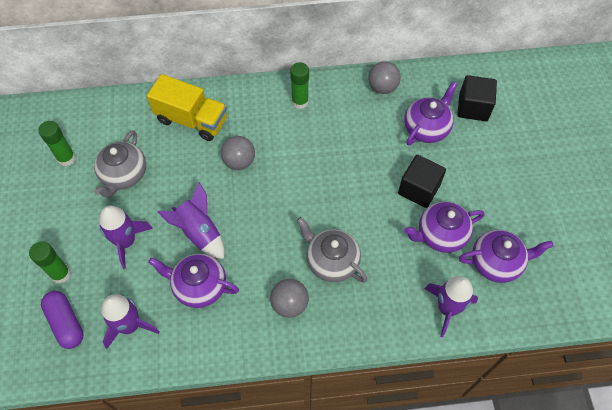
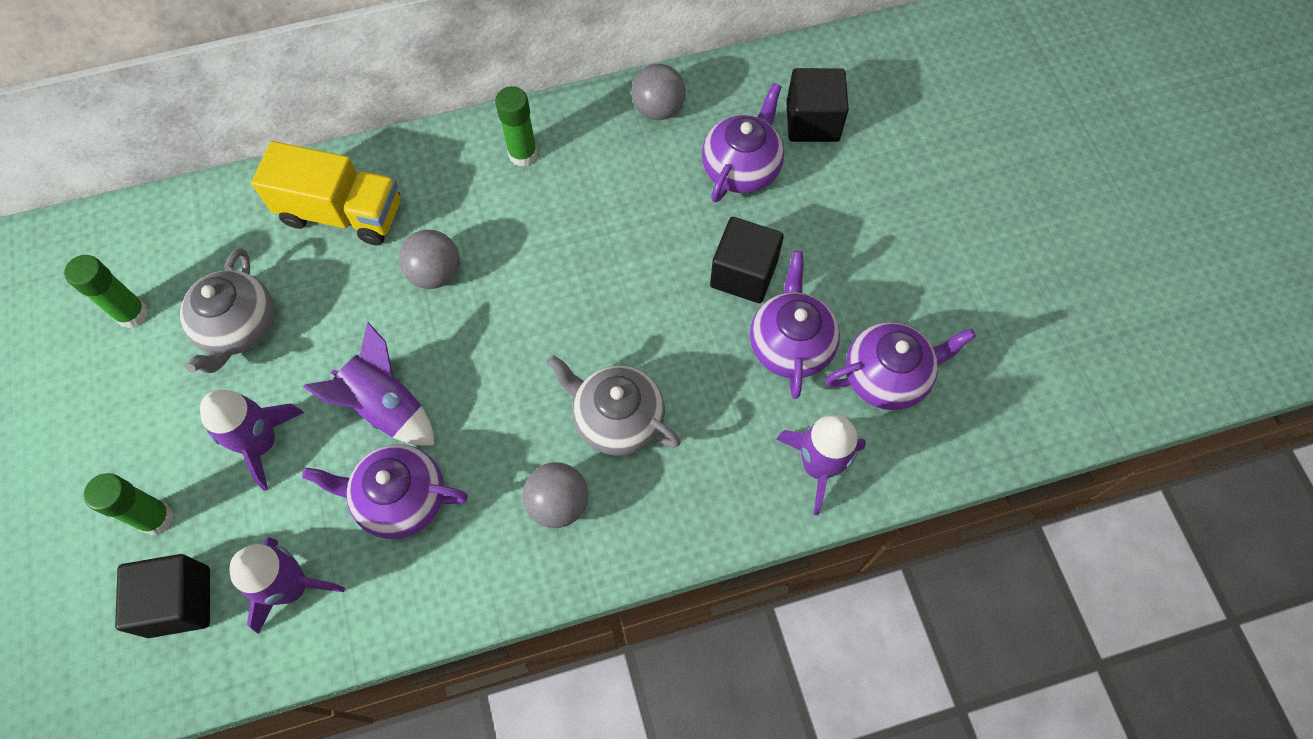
camera: 10 degrees left, 5 degrees up
(66, 323) = (179, 601): purple capsule -> black cube
(440, 235) = (790, 345): purple teapot -> purple teapot turned 120 degrees clockwise

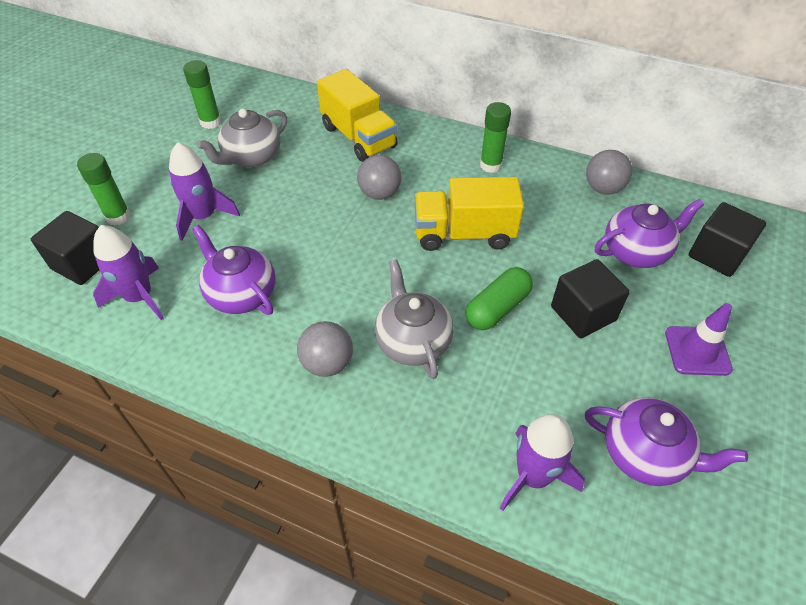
camera: 40 degrees right, 15 degrees down
(386, 406) = (284, 241): purple rocket -> none
(565, 262) = (464, 234): none -> yellow truck
(664, 324) = (497, 308): none -> green capsule
(790, 345) = (581, 379): purple teapot -> none
(862, 243) = (697, 351): none -> purple traffic cone

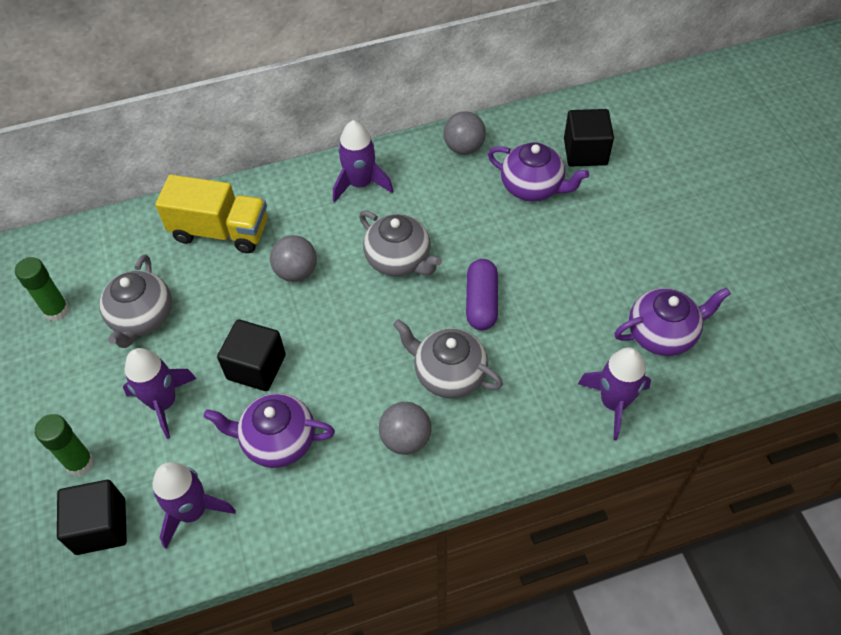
camera: 40 degrees left, 5 degrees up
(464, 234) = (399, 260): yellow truck -> grey teapot
(490, 165) = (360, 183): green glue stick -> purple rocket
(497, 308) = (481, 302): green capsule -> purple capsule
(583, 313) = (541, 263): black cube -> black cube (256, 367)
(636, 252) = (532, 187): purple teapot -> purple teapot turned 90 degrees clockwise
(697, 351) = (632, 237): purple traffic cone -> none

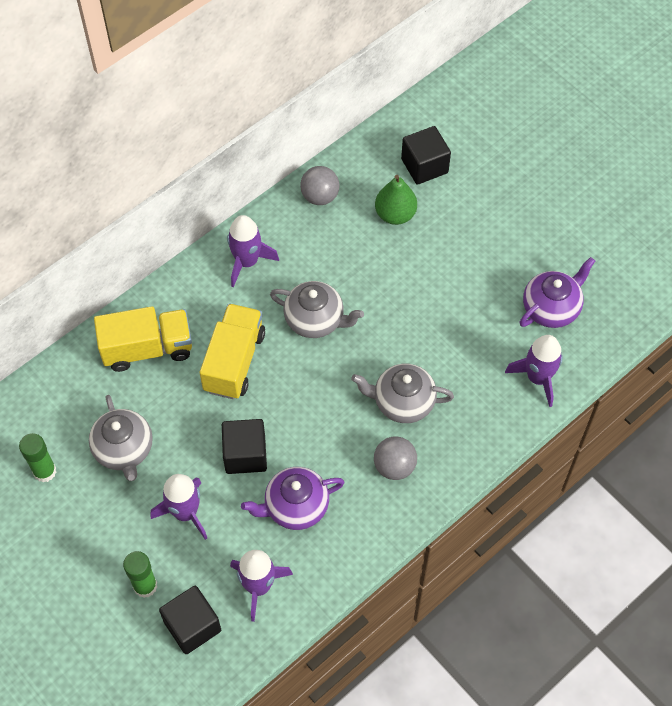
camera: 25 degrees left, 5 degrees up
(296, 272) = (234, 361): grey ball -> yellow truck
(481, 302) = (400, 333): purple capsule -> none
(532, 187) = (395, 214): purple teapot -> green pear

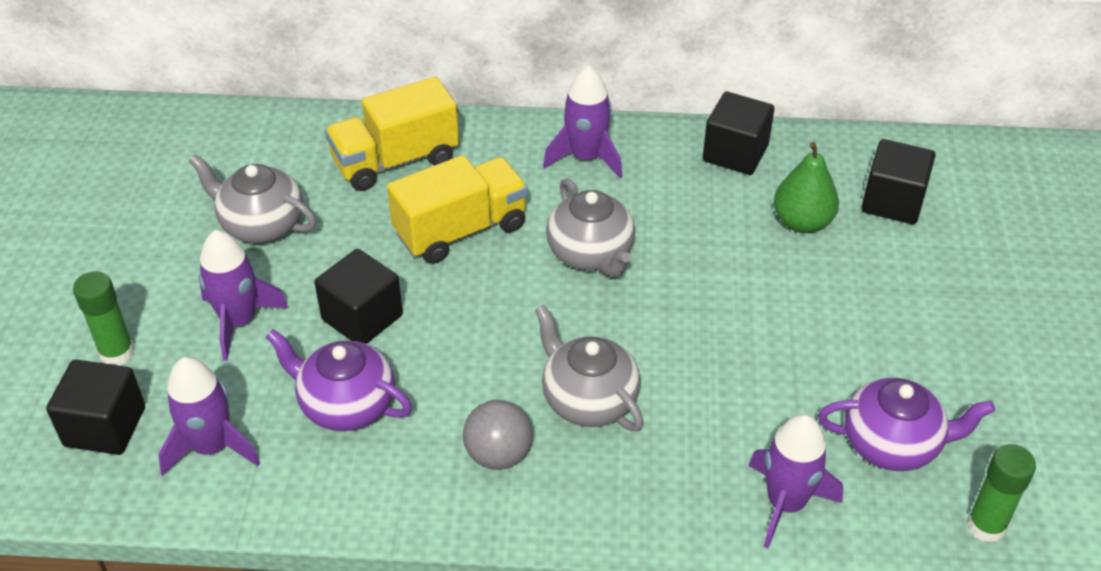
camera: 45 degrees right, 15 degrees down
(45, 471) = (173, 189): green glue stick -> green glue stick (986, 526)
(124, 449) = (261, 225): grey teapot -> grey teapot turned 90 degrees clockwise
(147, 348) = (395, 161): yellow truck -> yellow truck turned 120 degrees clockwise
(320, 196) = (735, 153): grey ball -> black cube

